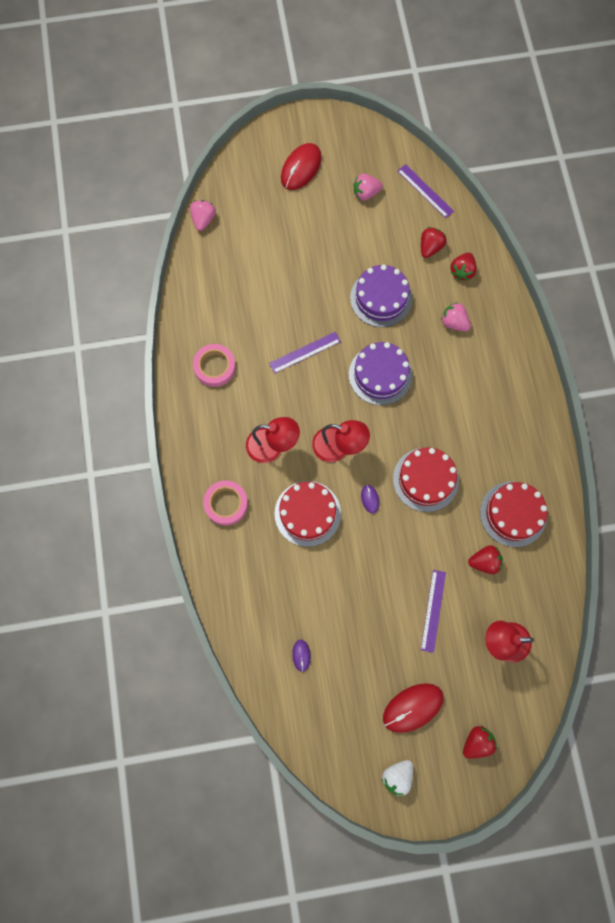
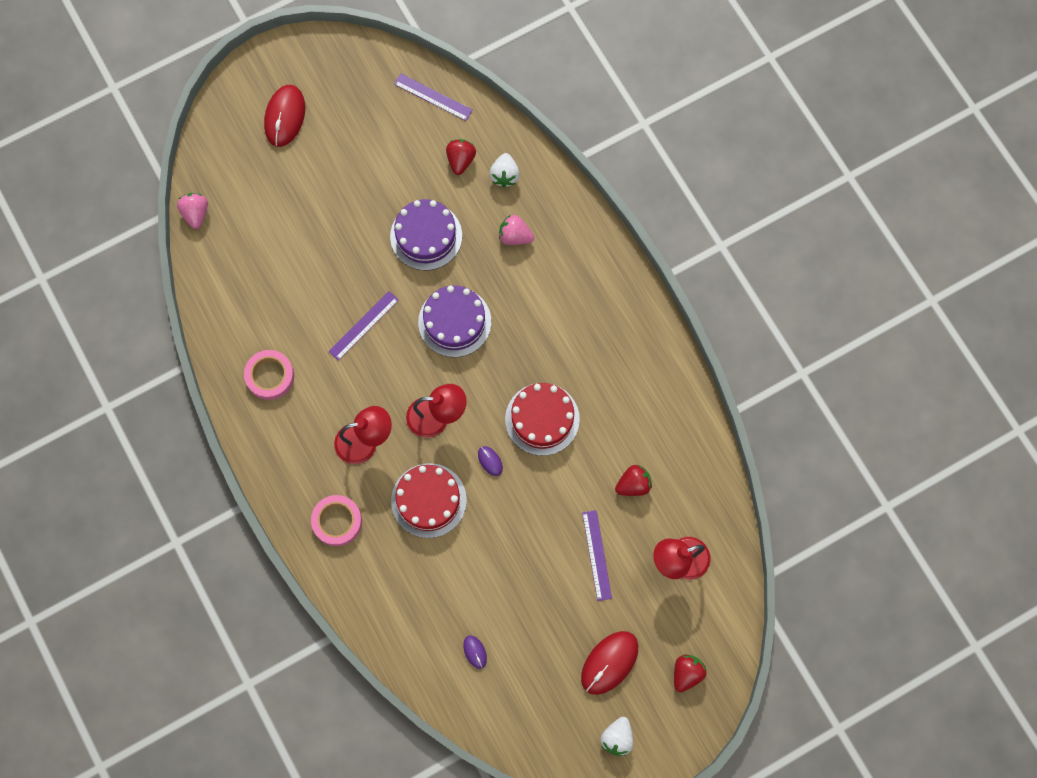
camera: 20 degrees left, 0 degrees up
(366, 193) = (368, 121): pink strawberry -> none
(462, 271) = (504, 175): red strawberry -> white strawberry
(513, 514) = (646, 423): red cake -> none

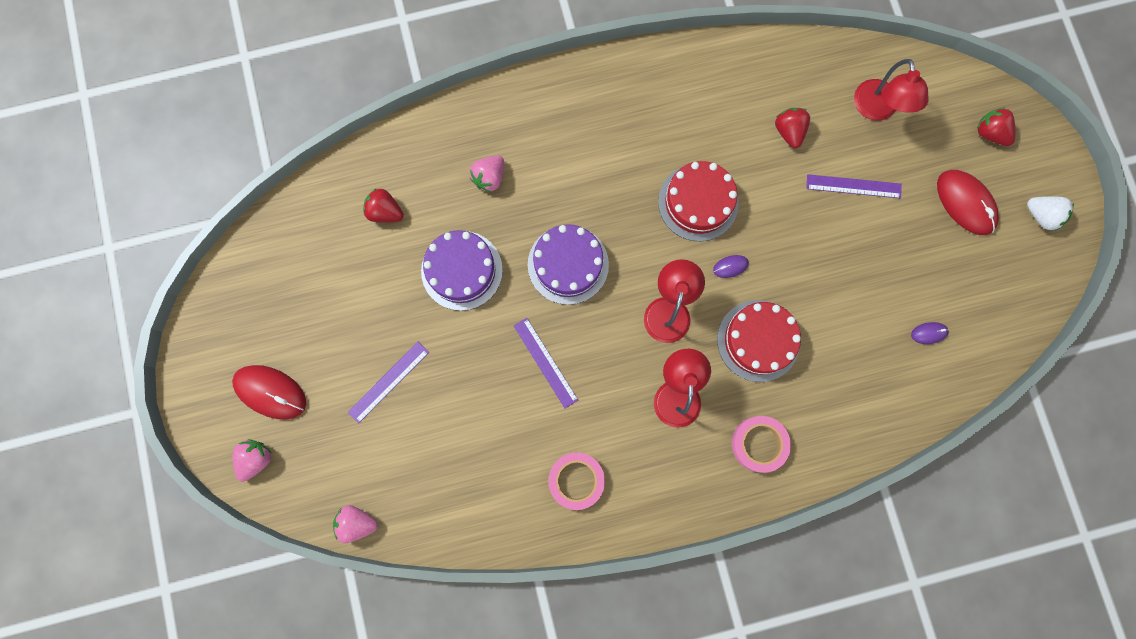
camera: 75 degrees left, 5 degrees up
(228, 122) = (256, 459): none -> pink strawberry
(433, 97) = (301, 223): purple ruler -> purple ruler (388, 382)
(504, 175) = (417, 171): white strawberry -> none

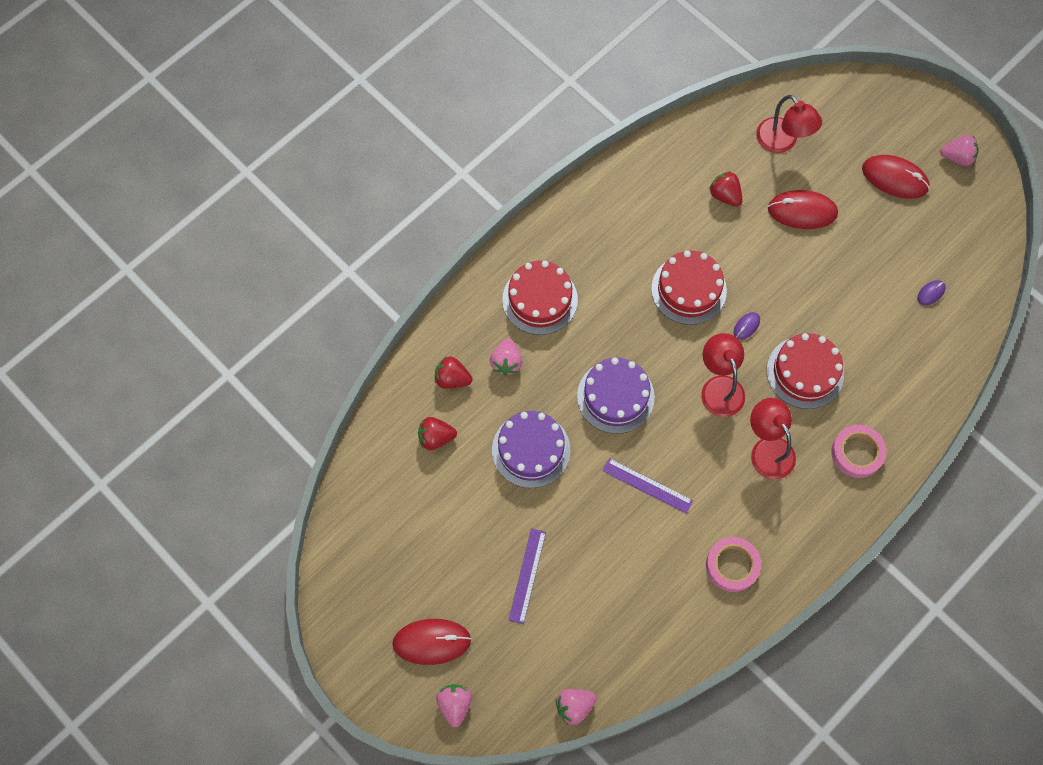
camera: 30 degrees left, 10 degrees down
(555, 137) = (540, 299): none -> red cake
(853, 186) = (802, 211): purple ruler -> red mouse
(989, 133) = (879, 115): red strawberry -> red strawberry (452, 379)
(1041, 216) = (957, 157): white strawberry -> pink strawberry

